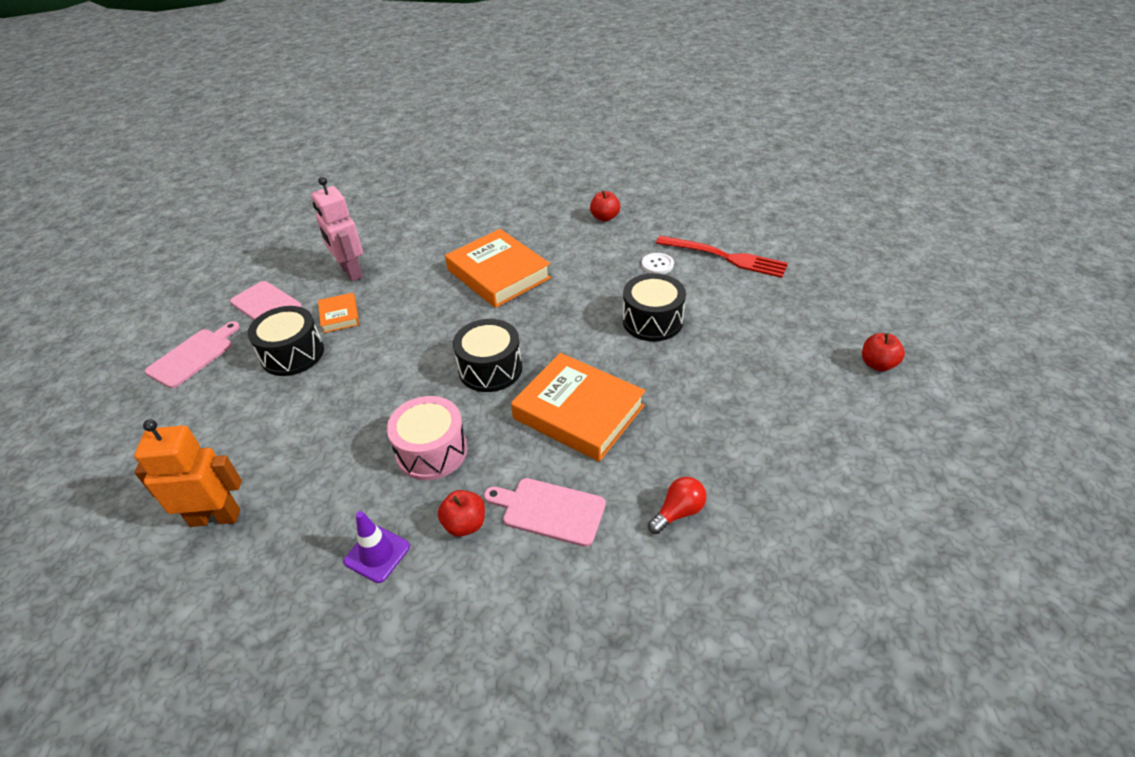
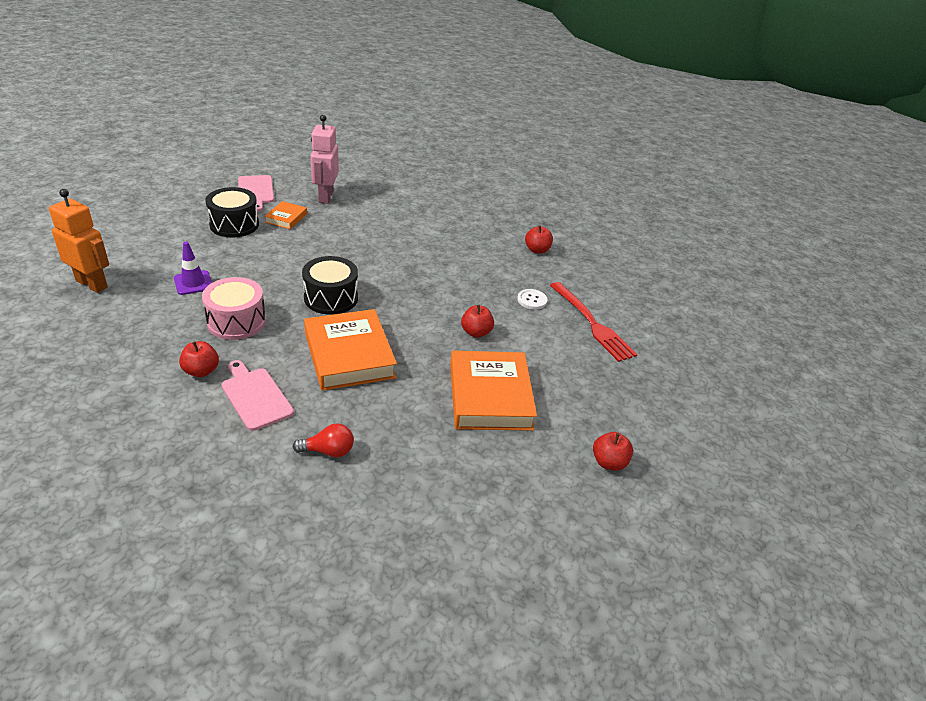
camera: 30 degrees right, 5 degrees down
(193, 356) = (185, 196): pink cutting board -> none
(377, 554) = (139, 354): purple traffic cone -> purple traffic cone (193, 283)
(498, 274) = (413, 246): orange book -> orange book (490, 396)
(652, 321) = (476, 332): black drum -> red apple

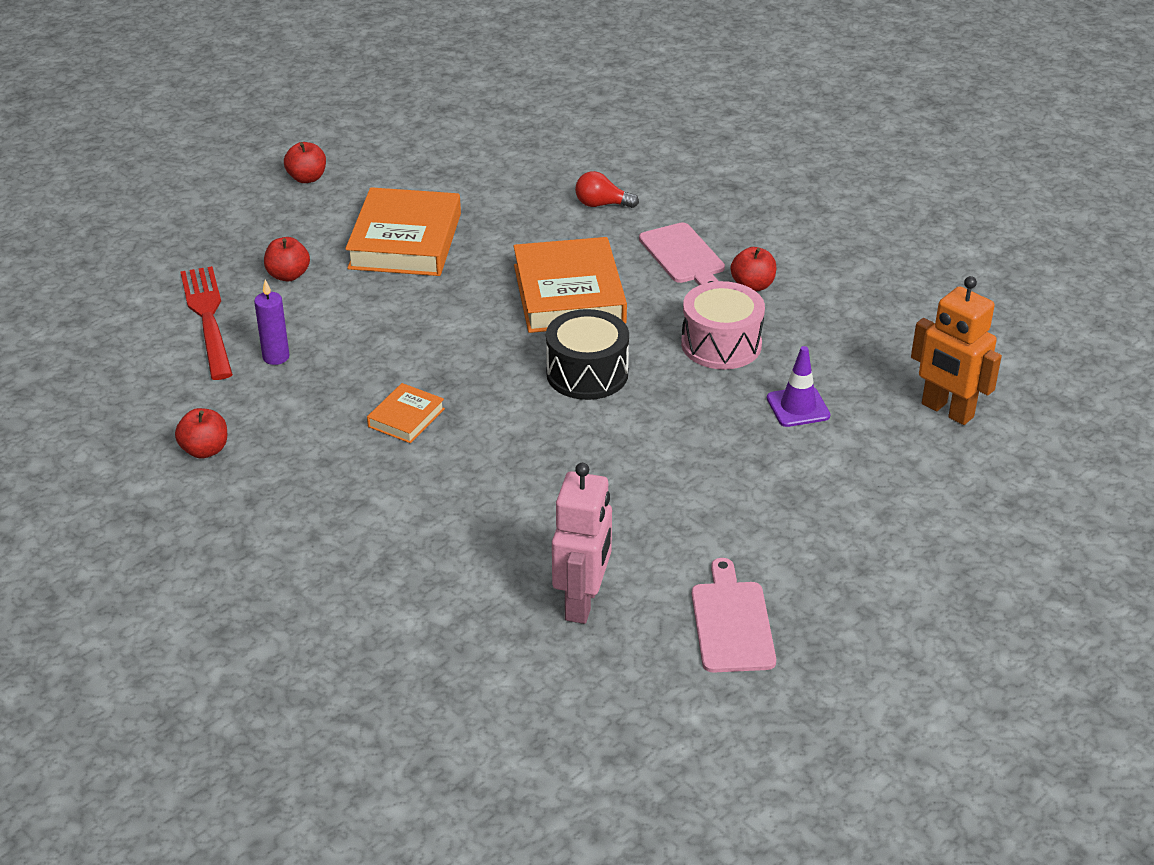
camera: 165 degrees left, 0 degrees up
(234, 224) = (759, 527): black drum -> none
(286, 218) = (662, 541): orange book -> orange book (406, 418)
(476, 332) = (387, 314): red apple -> red apple (288, 275)
(532, 300) = (276, 357): white button -> purple candle

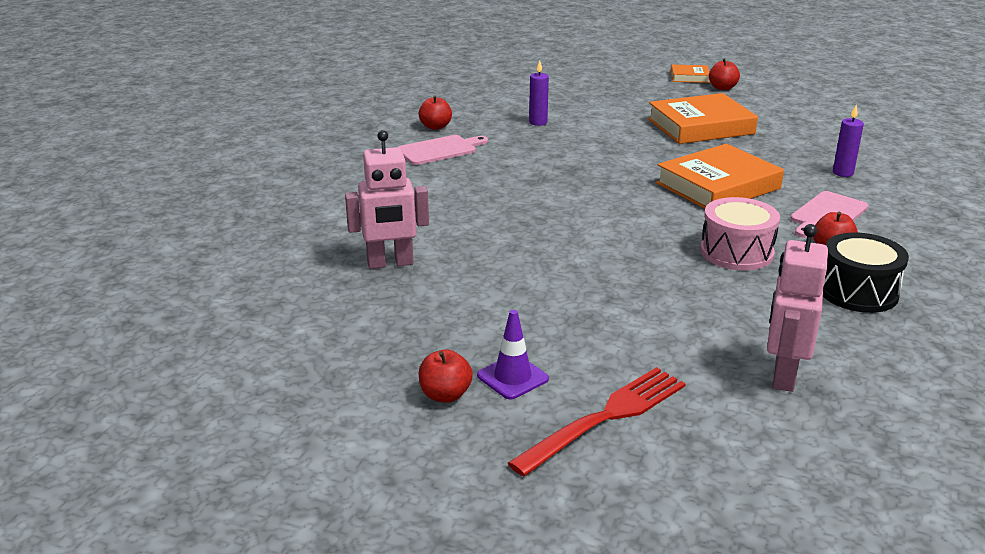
camera: 65 degrees right, 10 degrees down
(207, 317) = (552, 99): red fork -> red fork (606, 417)
(288, 275) = (619, 106): red apple -> red apple (445, 395)
(406, 418) = (521, 168): orange book -> orange book (690, 77)
(587, 373) = (636, 211): black drum -> black drum (858, 292)
(601, 204) = (843, 173): red light bulb -> purple candle
(732, 622) = (411, 324): pink cutting board -> pink cutting board (440, 150)
(798, 407) = (698, 300): purple traffic cone -> purple traffic cone (512, 377)
(947, 411) = (783, 375): orange robot -> pink robot

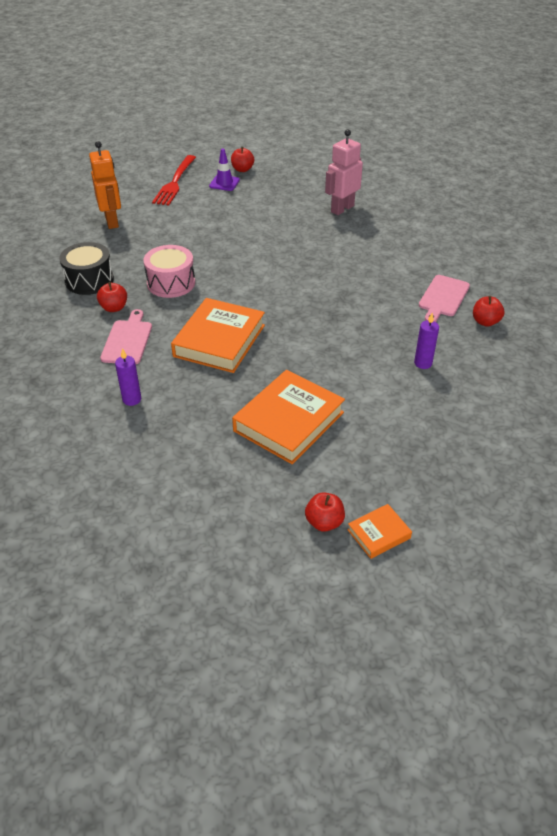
camera: 145 degrees right, 15 degrees up
(783, 375) = (112, 221): pink robot -> orange robot

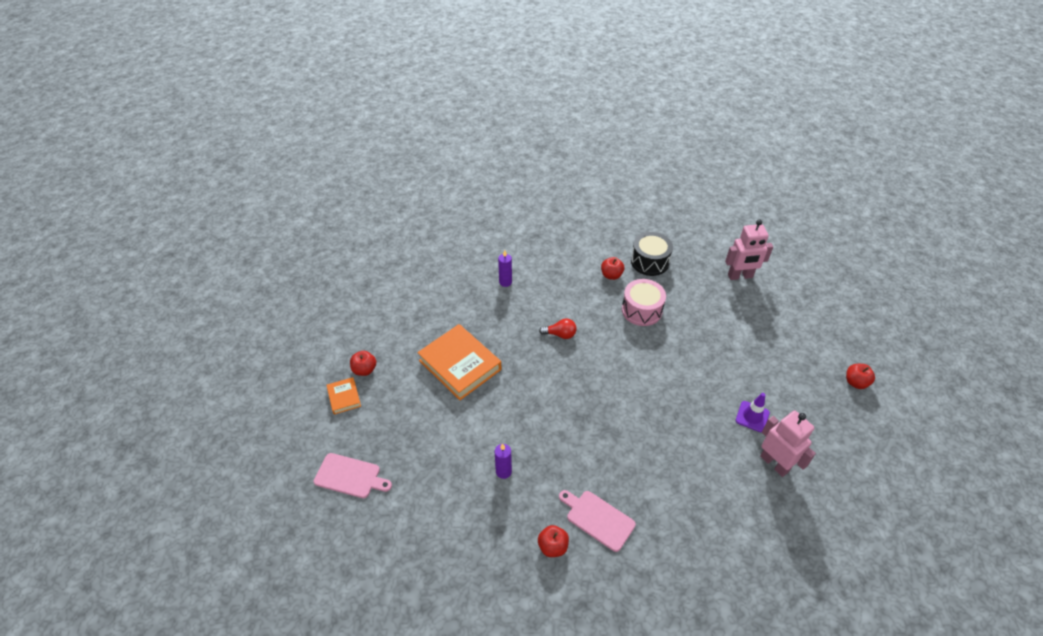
camera: 100 degrees right, 5 degrees up
(112, 221) = (740, 276): orange robot -> pink robot
(127, 340) = (570, 282): pink cutting board -> pink cutting board (350, 476)
(175, 182) = (818, 323): red fork -> none
(219, 340) = (560, 334): orange book -> red light bulb
(224, 183) = (822, 363): purple traffic cone -> purple traffic cone (752, 416)

